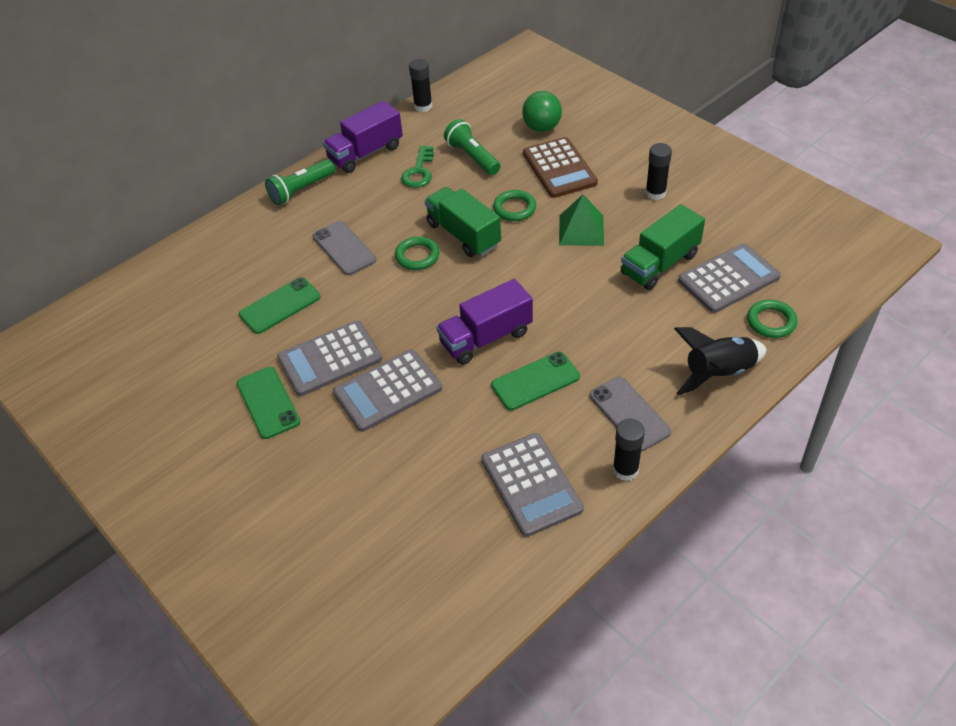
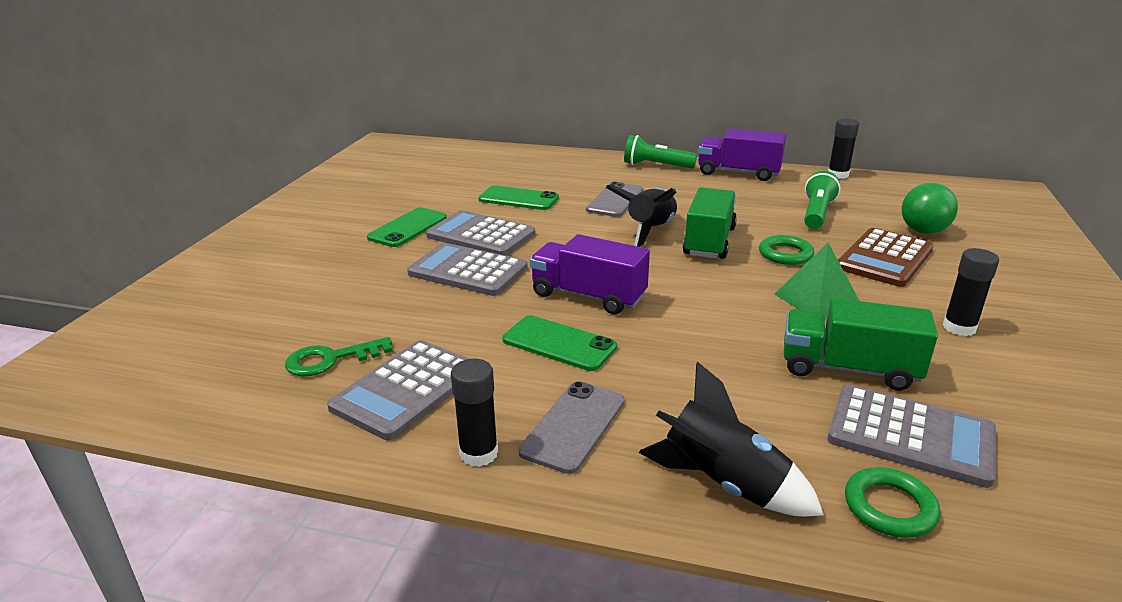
camera: 55 degrees right, 20 degrees down
(417, 256) = (650, 231): green ring -> black rocket
(419, 171) = (755, 198): green key -> green key (330, 359)

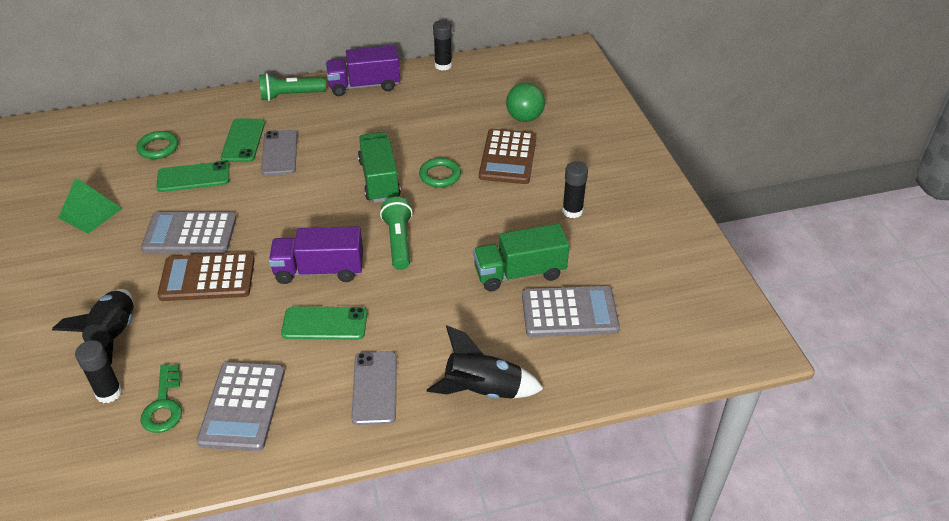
camera: 30 degrees left, 15 degrees up
(330, 359) = (164, 405): green key -> green key turned 45 degrees counterclockwise
(408, 228) = (117, 246): green phone -> green phone (243, 141)
(468, 271) = (207, 277): grey calculator -> brown calculator
(478, 453) = (327, 433): black glue stick -> black glue stick (109, 393)
(650, 231) = (328, 182): black rocket -> black rocket (114, 336)
(817, 213) = (444, 120): green flashlight -> green flashlight (398, 241)
(817, 299) = (478, 216): green pyramid -> green pyramid (90, 213)
(889, 507) = (573, 367): green ring -> green ring (158, 148)

